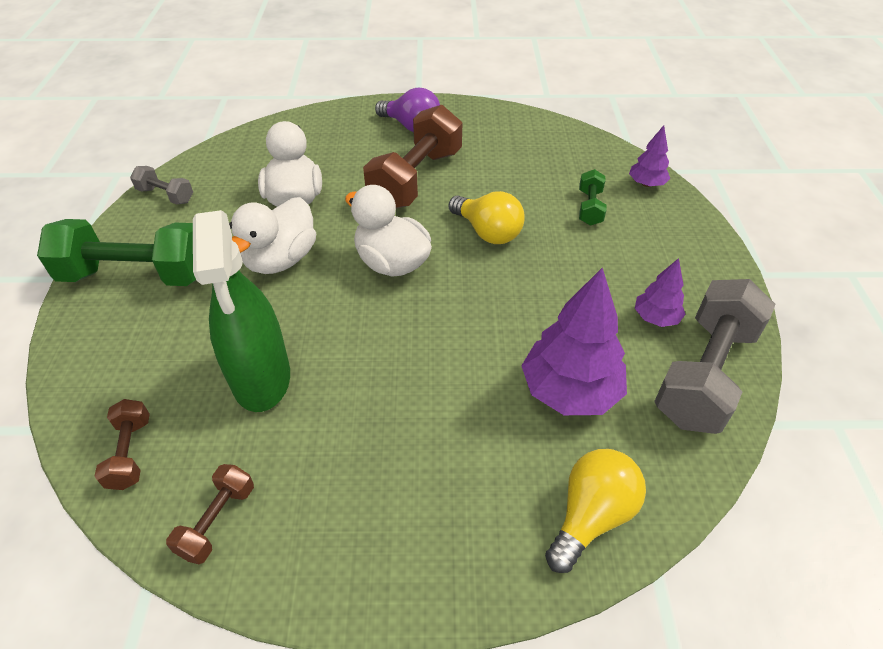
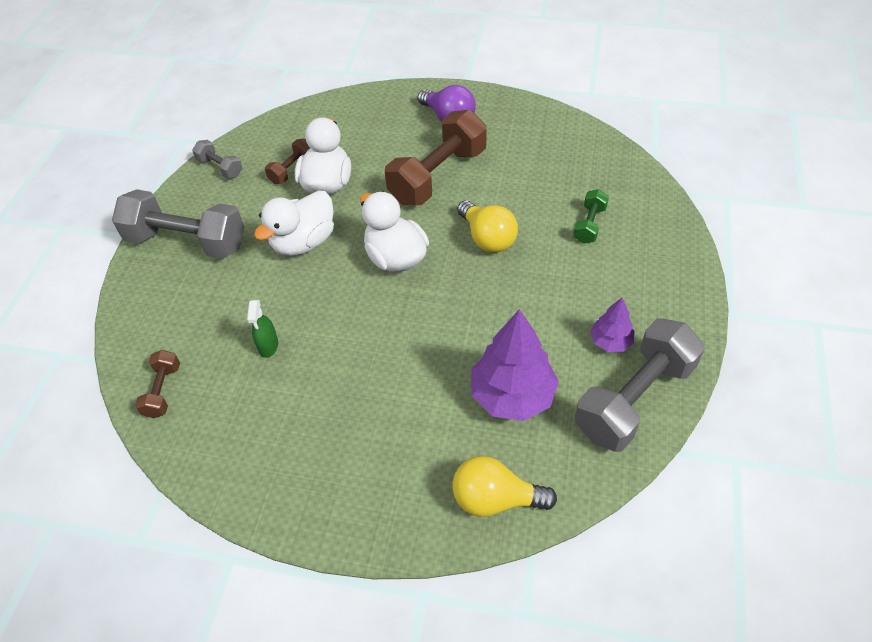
camera: 15 degrees right, 5 degrees up
(137, 275) = (187, 241): green dumbbell -> grey dumbbell
(217, 521) = (216, 453): brown dumbbell -> brown dumbbell (292, 170)
(261, 378) = (268, 346): green spray bottle -> green spray bottle, size x0.42
(591, 516) = (495, 499): yellow light bulb -> yellow light bulb turned 135 degrees counterclockwise
(646, 184) = (653, 206): purple tree -> none

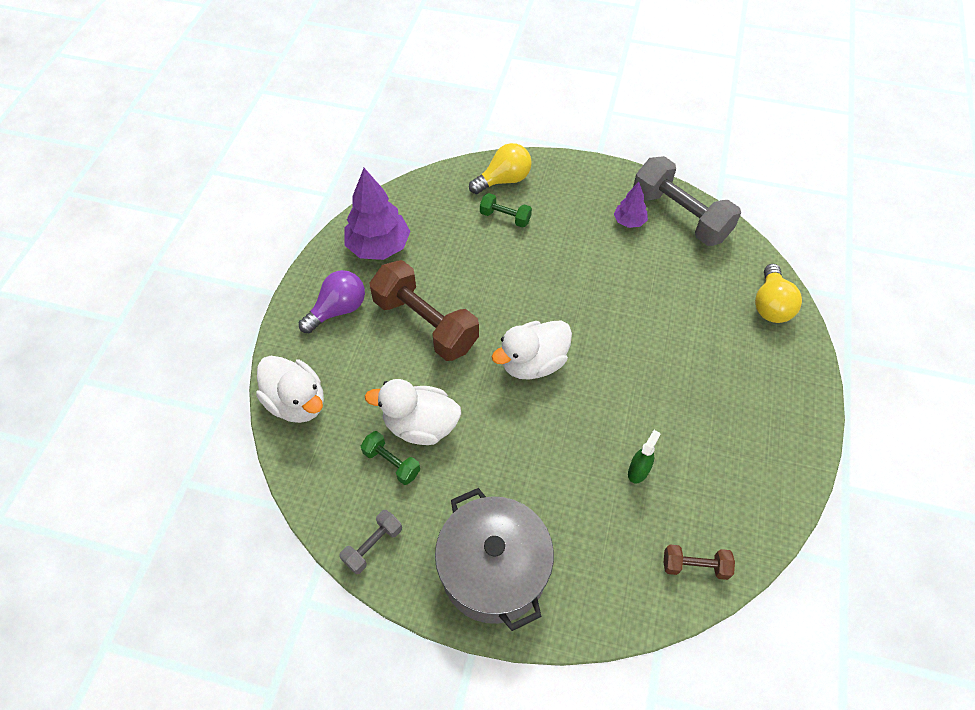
camera: 90 degrees left, 5 degrees up
(187, 241) = (493, 570): grey dumbbell -> grey pot
(268, 346) = (638, 471): green spray bottle -> green spray bottle turned 60 degrees counterclockwise
(292, 170) = (391, 463): brown dumbbell -> green dumbbell
(303, 242) = (505, 445): white duck -> white duck (297, 402)
(487, 238) = (514, 290): yellow light bulb -> yellow light bulb (504, 180)
(512, 395) = (682, 287): purple tree -> purple tree (379, 247)

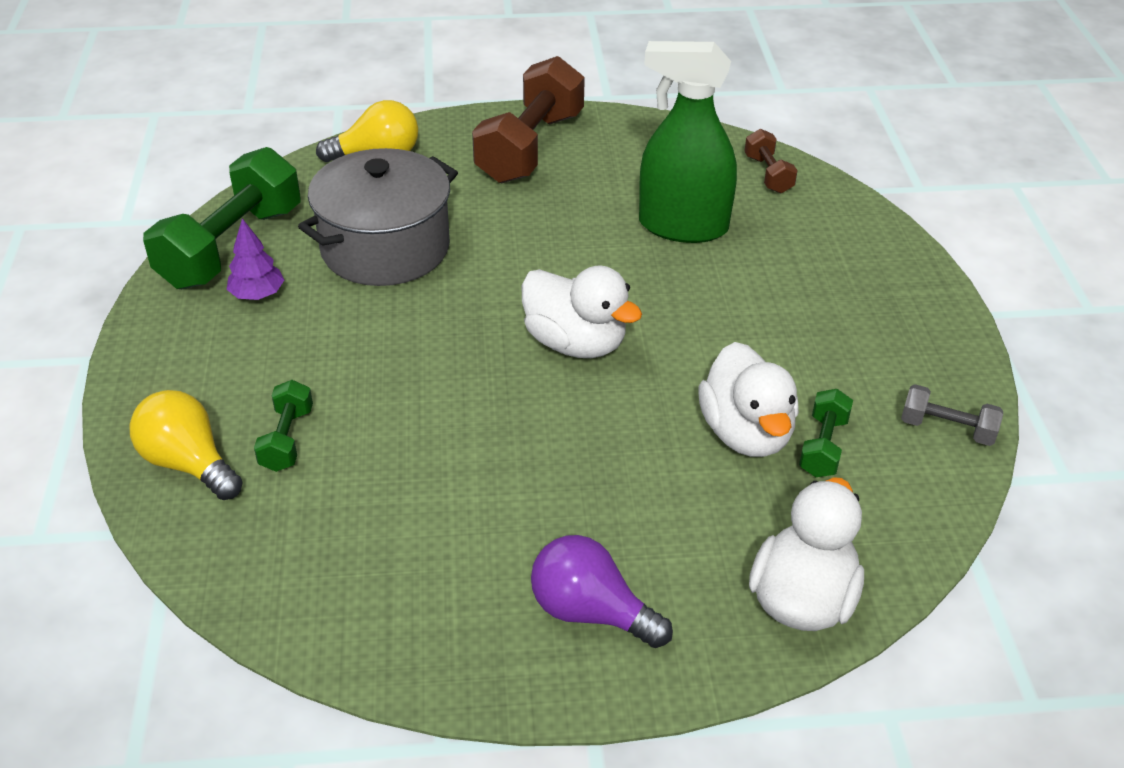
camera: 110 degrees left, 15 degrees down
(379, 247) = (416, 602): purple tree -> none
(425, 324) = (563, 480): brown dumbbell -> brown dumbbell (530, 147)
(493, 570) = (889, 314): grey pot -> grey pot (385, 248)
(638, 471) = (682, 226): green spray bottle -> green spray bottle, size x2.36
(680, 216) = (231, 247): grey dumbbell -> green dumbbell

